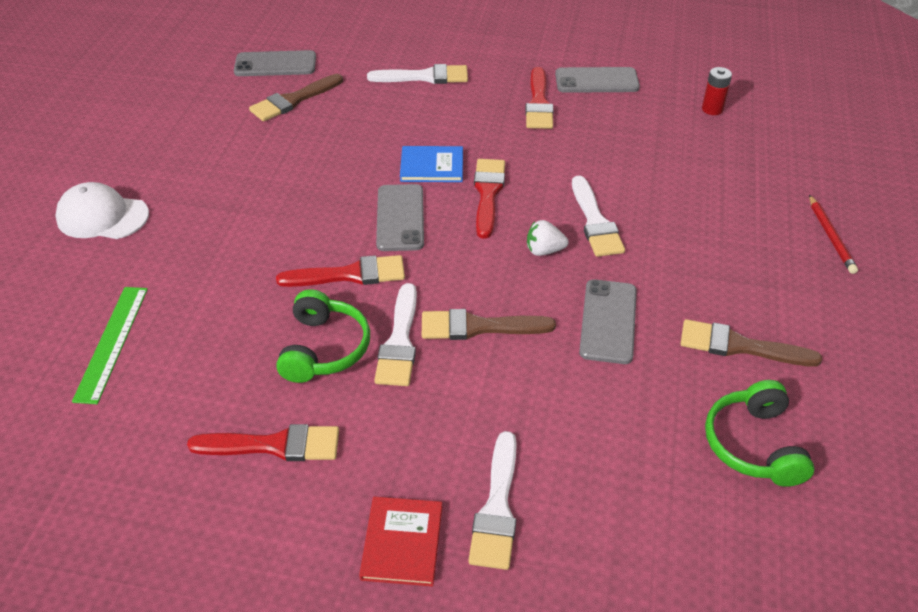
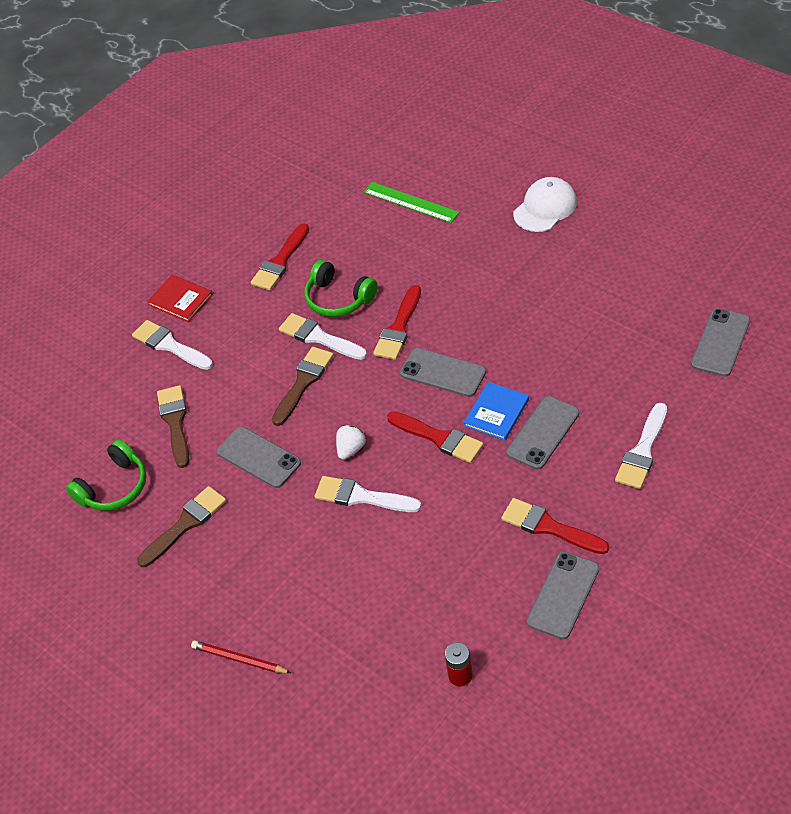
camera: 125 degrees right, 5 degrees up
(293, 100) = (649, 343): brown brush -> brown brush (175, 422)
(439, 132) = (543, 433): none -> grey phone
(754, 445) = (114, 487): green headphones -> green headphones turned 105 degrees clockwise

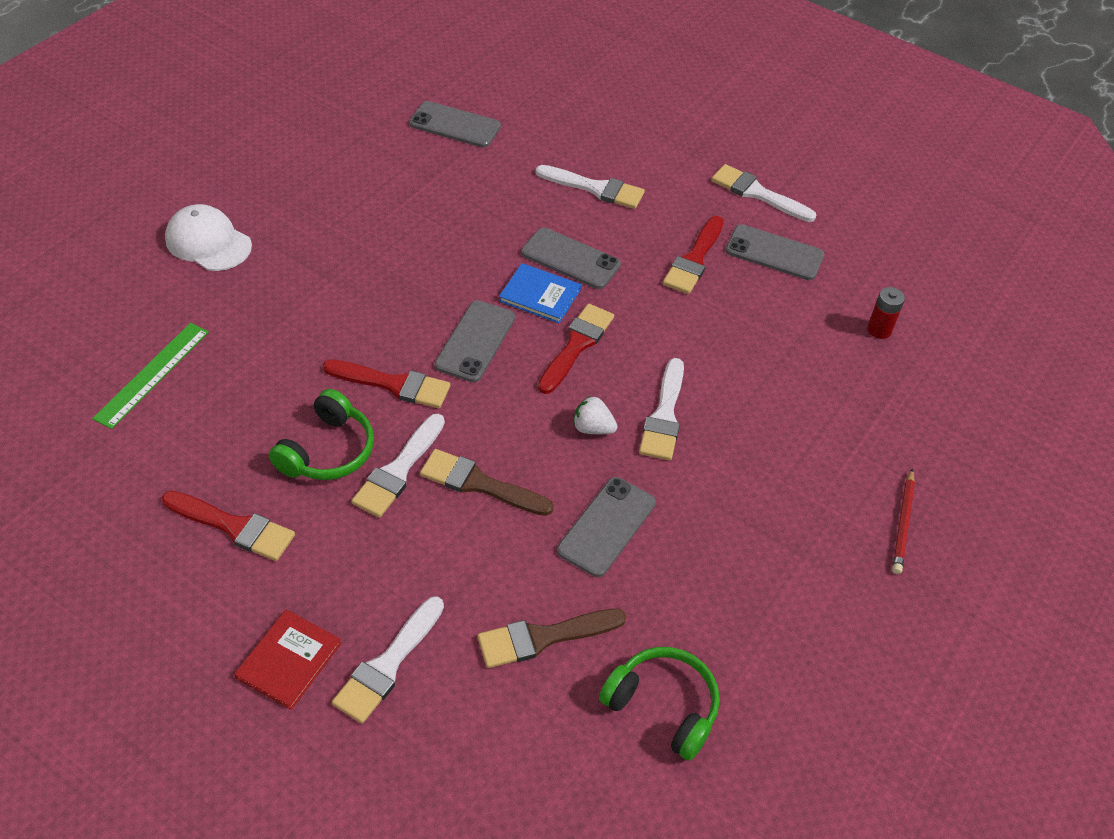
camera: 105 degrees left, 0 degrees up
(185, 524) = (720, 603): brown brush -> none
(653, 589) = (758, 193): none -> white brush

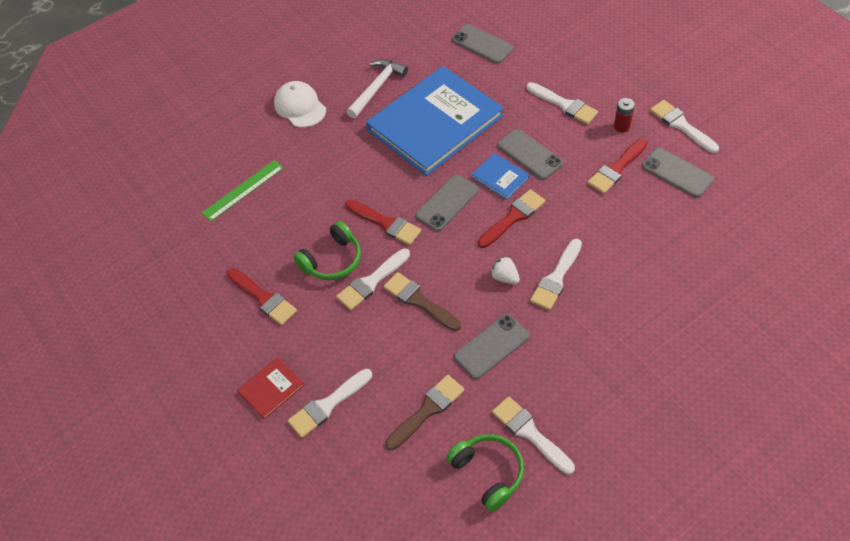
camera: 25 degrees right, 5 degrees up
(319, 201) = (377, 88): none -> white hammer
(422, 237) = (435, 123): none -> blue book
(544, 637) = (427, 410): brown brush -> brown brush turned 135 degrees clockwise
(703, 635) = (530, 433): none -> white brush
(879, 330) = (734, 244): red battery -> red battery (621, 126)
(903, 524) = (698, 388): red pencil -> none

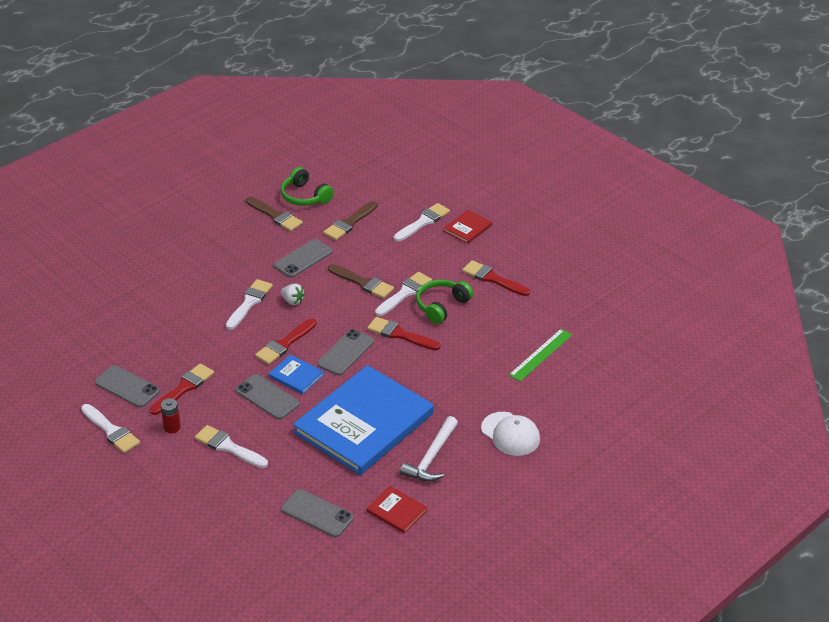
camera: 170 degrees right, 15 degrees down
(415, 44) = (396, 511): none -> red book
(530, 433) = (275, 216): white brush -> brown brush

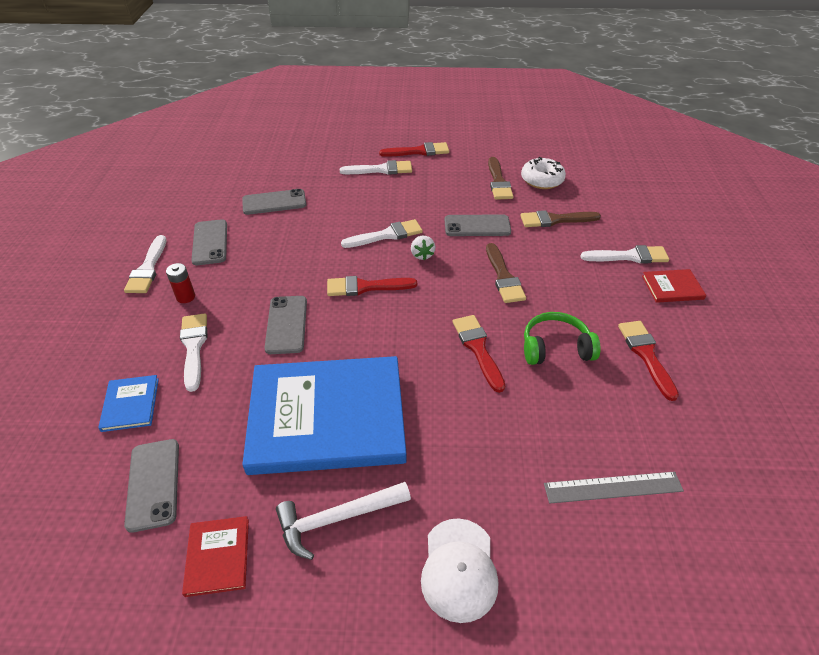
camera: 45 degrees right, 5 degrees up
(184, 388) = (242, 271): red brush -> red brush (418, 151)
(296, 376) = (335, 322): blue book -> blue book (130, 404)
(305, 196) = (542, 180): green headphones -> white donut
(345, 353) = (405, 331): grey phone -> grey phone (274, 202)
(404, 293) = (532, 311): white brush -> white brush (381, 170)
(541, 355) = (613, 488): green ruler -> grey ruler

